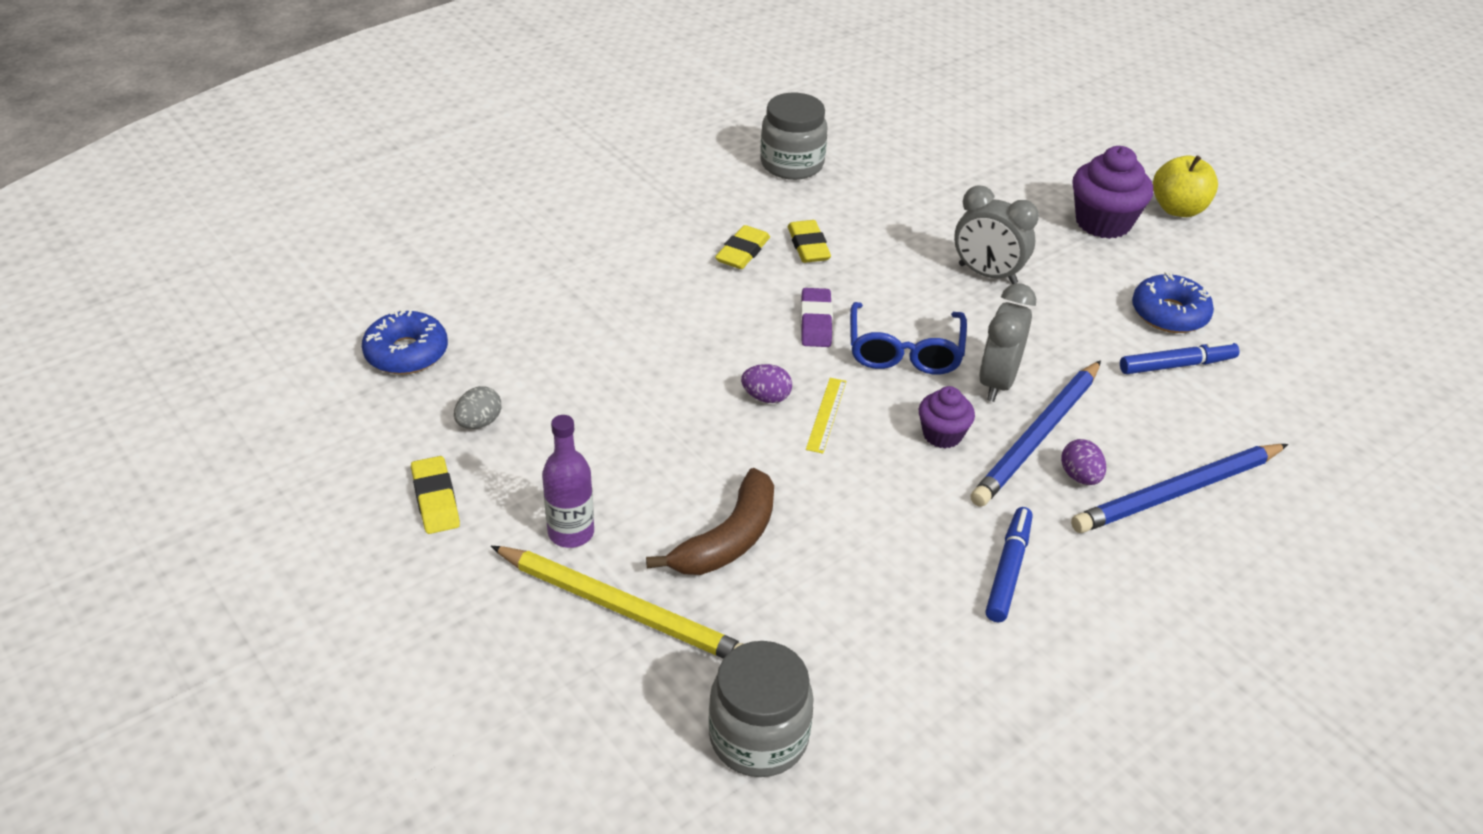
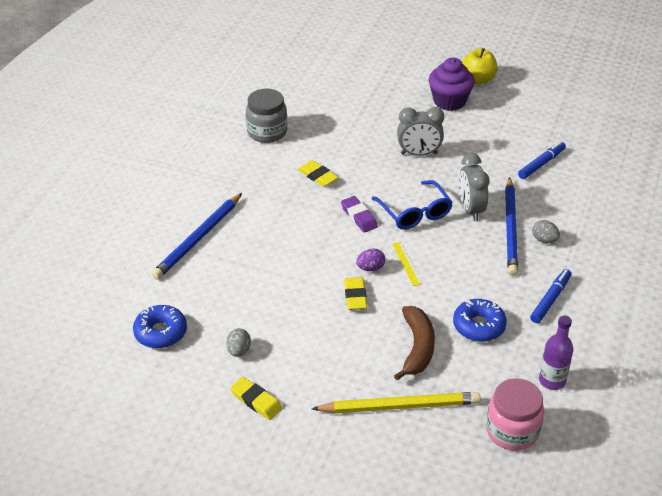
camera: 30 degrees left, 0 degrees up
(571, 533) = (340, 383): purple bottle -> purple bottle (552, 381)
(743, 252) = (287, 194): yellow eraser -> yellow eraser (355, 296)
(758, 737) = (512, 431): grey jar -> pink jar
(942, 435) = (468, 248): purple cupcake -> none
(1008, 570) = (550, 299): blue marker -> blue marker turned 45 degrees clockwise
(1080, 476) = (544, 240): purple egg -> grey egg
(1169, 314) = (517, 138): blue donut -> blue donut (479, 326)
(1178, 492) = (590, 227): blue pencil -> blue pencil (198, 238)

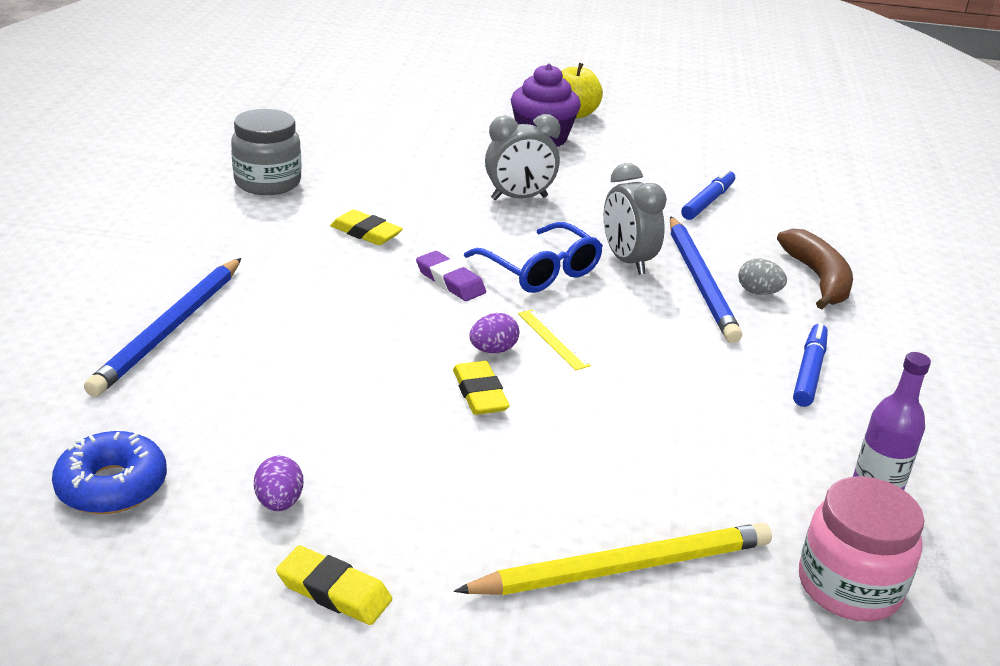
camera: 15 degrees left, 10 degrees down
(239, 351) = (279, 502): grey egg -> purple egg
(417, 348) = (618, 464): brown banana -> brown banana (818, 279)
(479, 326) = (711, 420): blue donut -> none

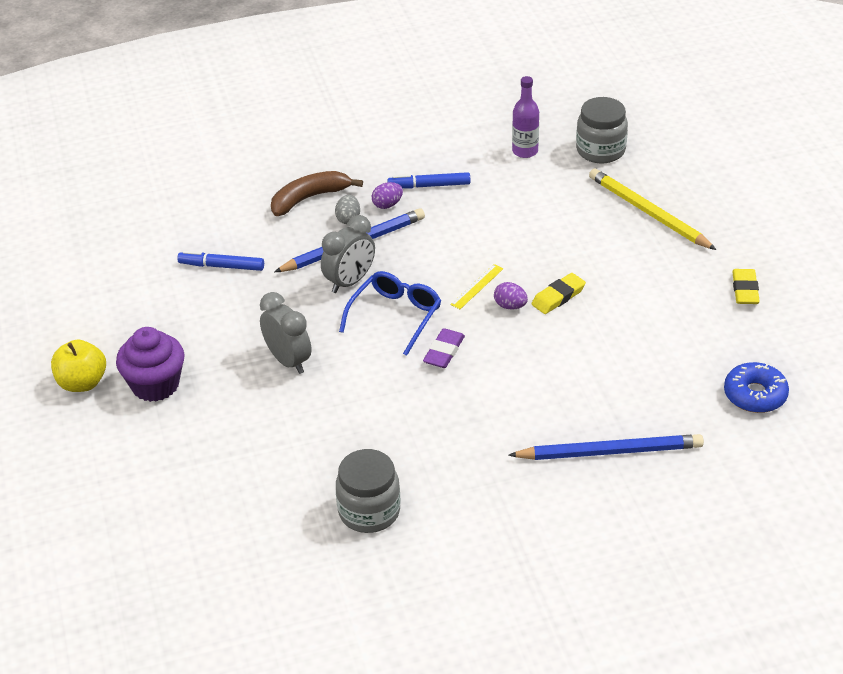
camera: 110 degrees left, 10 degrees up
(279, 502) = (709, 331): purple egg -> purple egg (387, 205)
(366, 233) = (409, 418): yellow eraser -> none
(849, 587) = (600, 150): pink jar -> grey jar

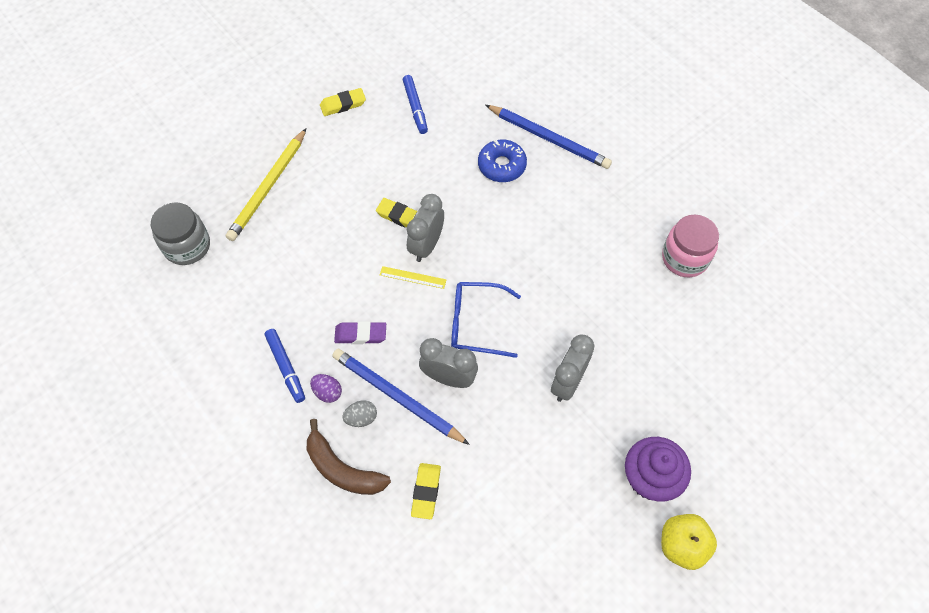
camera: 115 degrees left, 20 degrees up
(221, 266) = (475, 502): blue marker -> blue marker (415, 107)
(253, 240) = (426, 492): none -> yellow eraser
(369, 511) = (684, 258): grey jar -> pink jar
(444, 352) = (501, 272): purple eraser -> purple eraser (360, 334)
(510, 306) = (426, 246): purple egg -> grey clock
(525, 151) = (206, 306): purple bottle -> none
(609, 451) = (549, 138): blue pencil -> blue pencil turned 150 degrees clockwise
(755, 395) = (453, 75): blue donut -> blue donut (502, 165)

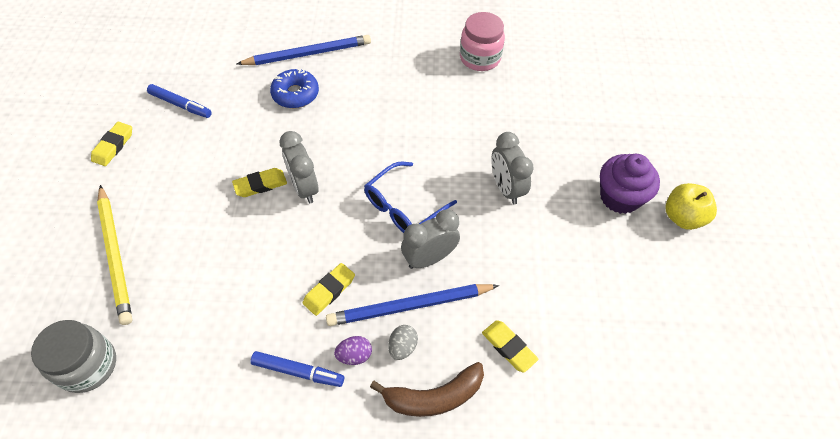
camera: 50 degrees left, 5 degrees down
(360, 334) = (329, 290): purple eraser -> yellow eraser
(413, 277) = (320, 217): yellow ruler -> none

